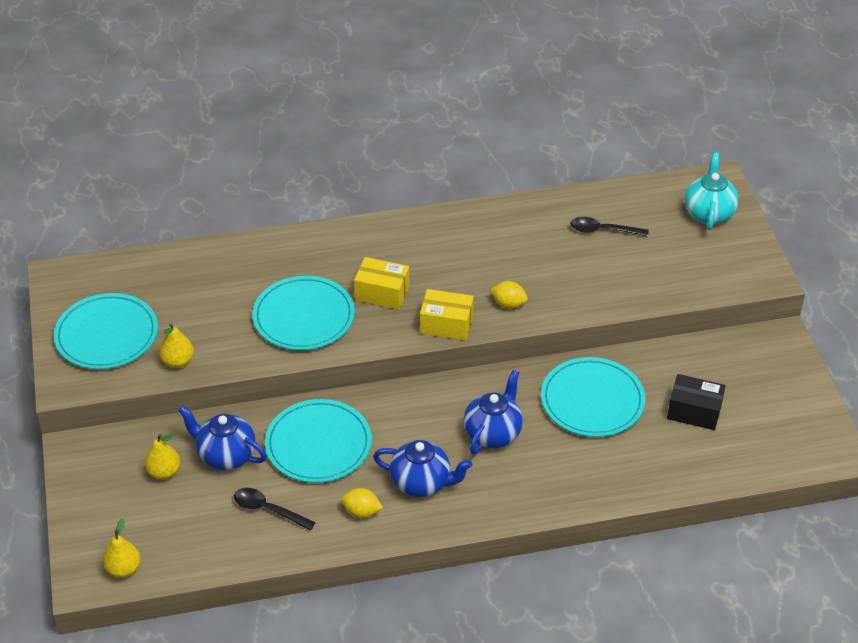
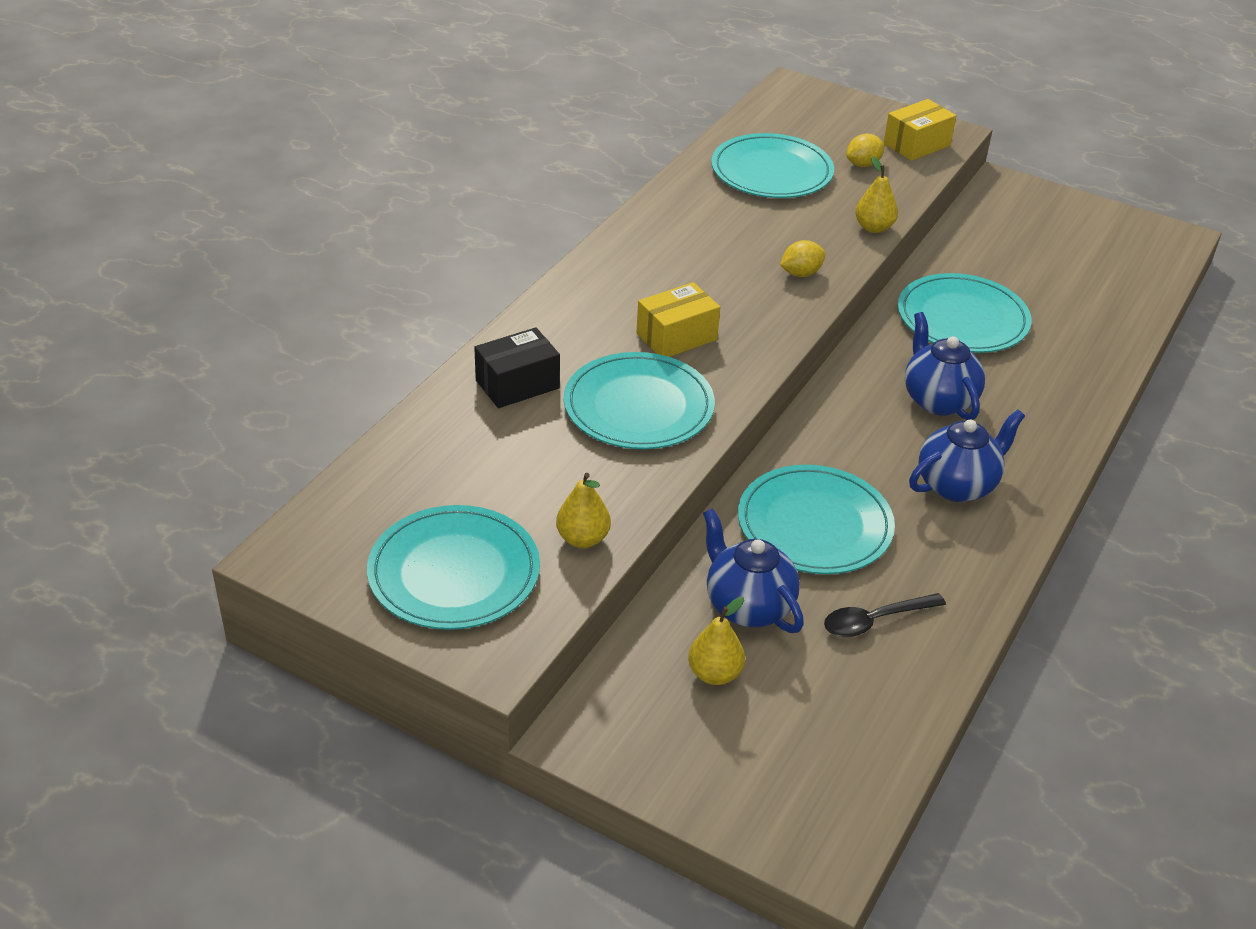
camera: 50 degrees left, 5 degrees down
(123, 569) = (843, 806): yellow pear -> yellow pear (874, 228)
(225, 455) = (747, 606): blue teapot -> blue teapot turned 75 degrees clockwise
(361, 512) = (955, 551): yellow lemon -> yellow lemon (863, 164)
(446, 325) = (780, 324): yellow box -> yellow box (916, 145)
(603, 230) = (771, 171): black spoon -> turquoise plate
(694, 411) = (1043, 275): black box -> black box (517, 384)
(709, 213) = (827, 113): turquoise teapot -> none

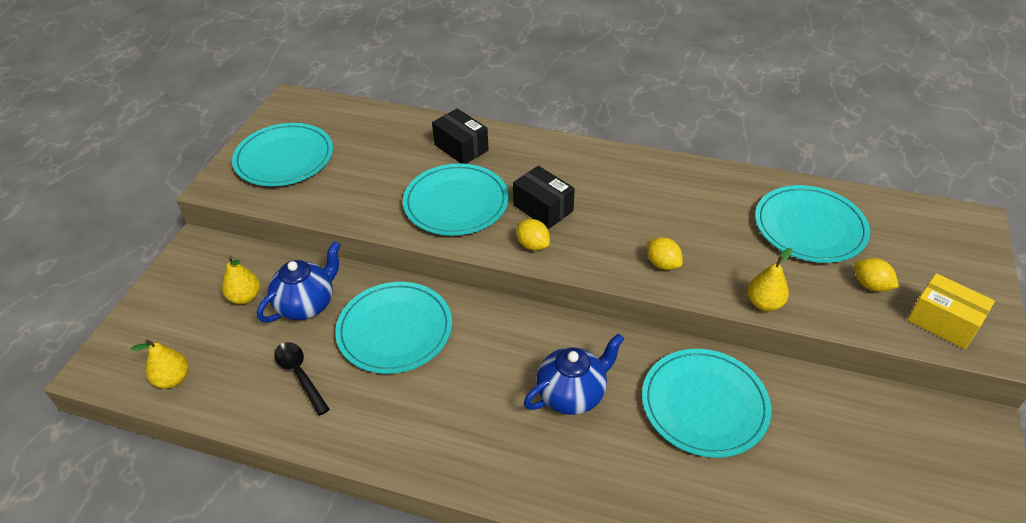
camera: 80 degrees right, 5 degrees up
(583, 539) = (319, 201): yellow pear -> yellow pear (173, 379)
(676, 337) = (543, 208): yellow box -> black box
(742, 357) = (533, 245): none -> yellow lemon
(957, 485) = (463, 416): blue teapot -> none

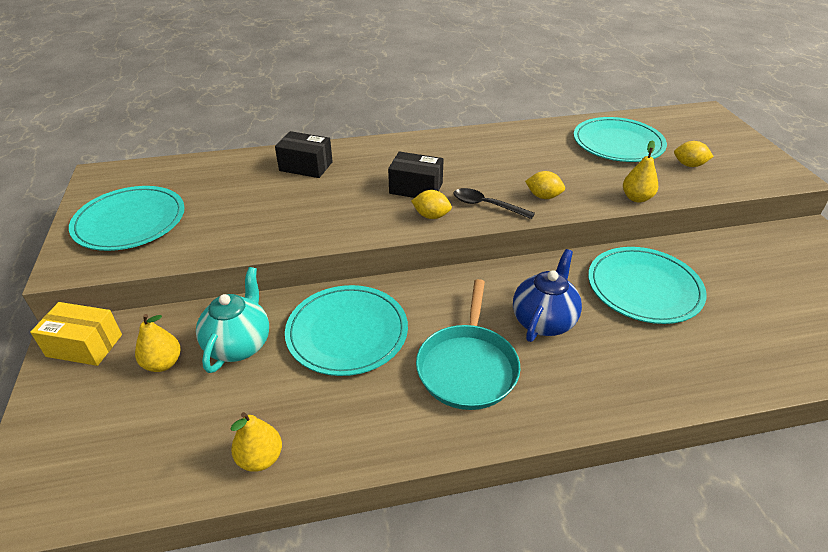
camera: 30 degrees left, 5 degrees down
(173, 379) = (130, 476): yellow pear -> yellow pear (260, 458)
(300, 375) = (280, 409): black spoon -> black spoon (486, 205)
(307, 304) = (239, 344): blue teapot -> turquoise teapot
(456, 203) = (336, 206): turquoise plate -> none
(468, 407) = (467, 367): none -> turquoise pan
(943, 322) = (750, 171): yellow box -> yellow box (84, 345)

